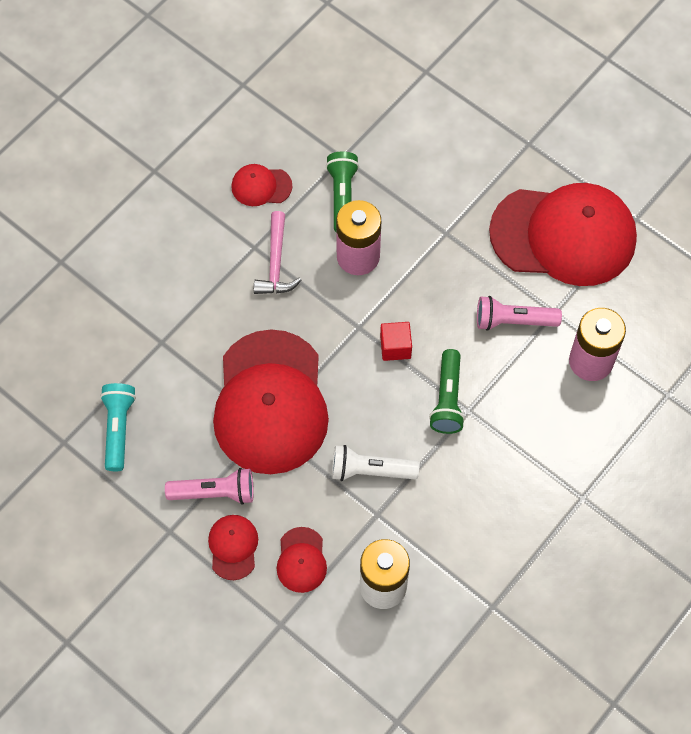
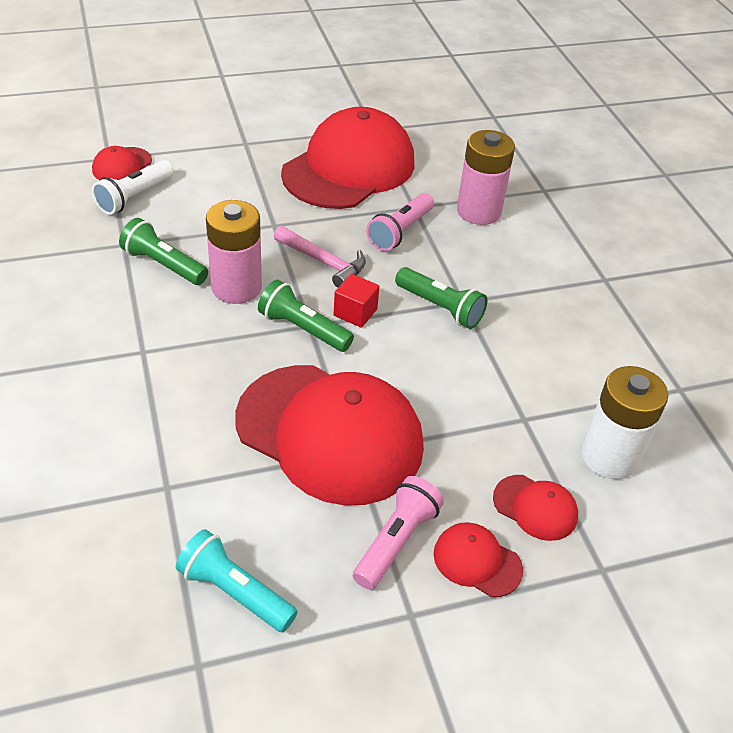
camera: 60 degrees left, 20 degrees down
(261, 186) = (84, 311): red cap -> red cap (122, 165)
(276, 263) = (179, 345): pink hammer -> pink hammer (324, 262)
(351, 325) = (303, 329): none -> green flashlight
(370, 470) = (472, 398): white flashlight -> white flashlight (134, 197)

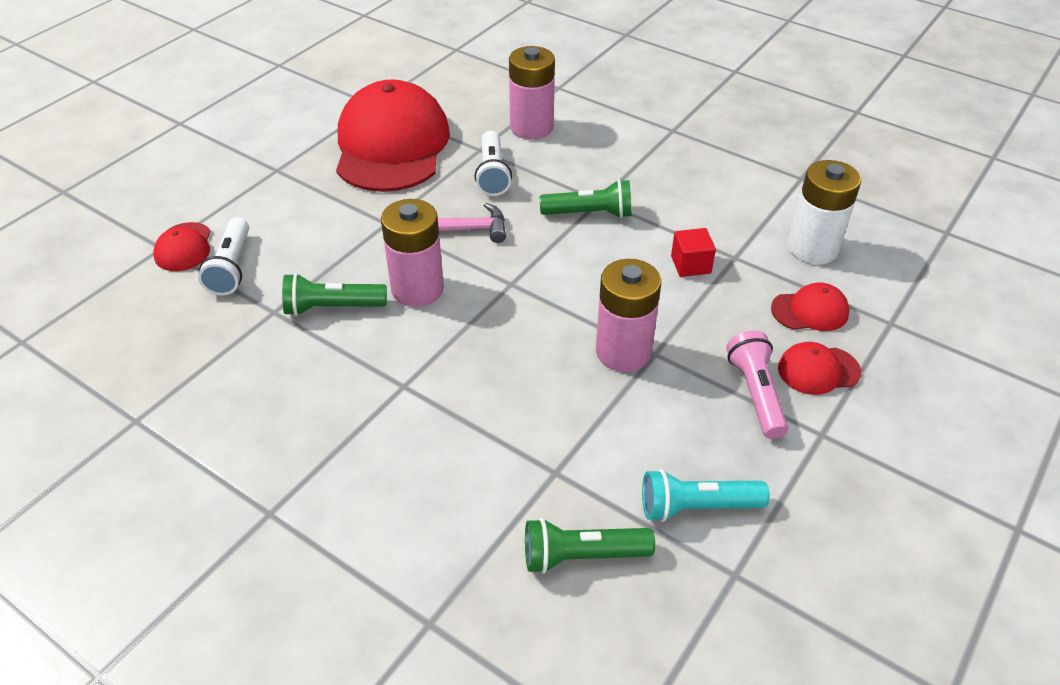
camera: 35 degrees left, 0 degrees up
(303, 329) = (510, 289): green flashlight -> green flashlight (582, 556)
(329, 433) = (623, 352): red cap -> pink battery
(355, 312) = (533, 253): red cube -> red cube (690, 265)
(400, 231) = (492, 174): pink flashlight -> white flashlight

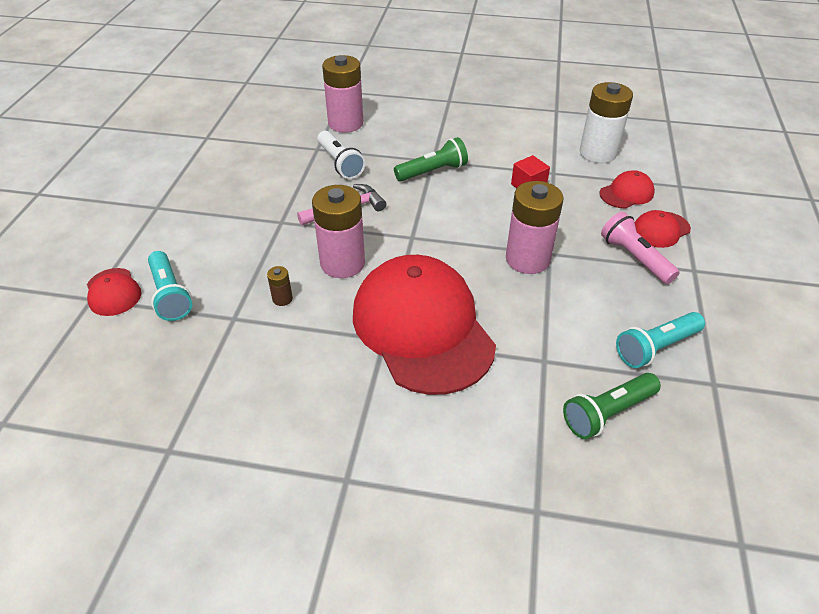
camera: 25 degrees left, 0 degrees up
(231, 267) = (170, 295): white flashlight -> turquoise flashlight
(332, 307) = (282, 299): green flashlight -> brown battery
(391, 145) = (244, 163): red cap -> red cap (422, 328)

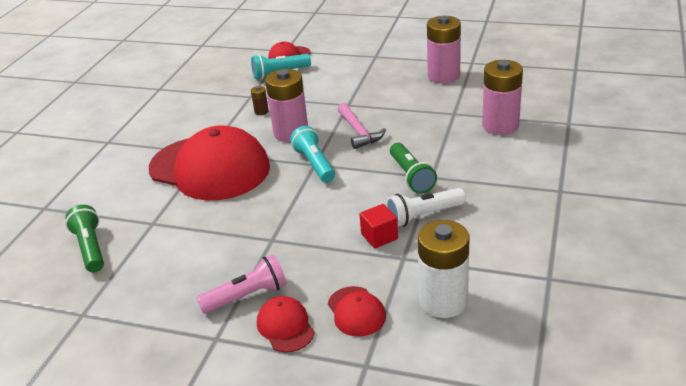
camera: 100 degrees right, 10 degrees down
(340, 163) = (428, 126): white flashlight -> white flashlight (423, 215)
(422, 328) = (210, 168): red cap -> red cap turned 45 degrees clockwise
(527, 259) = (267, 225): pink battery -> pink battery (443, 76)
(655, 347) = (134, 287): turquoise flashlight -> turquoise flashlight (314, 164)

